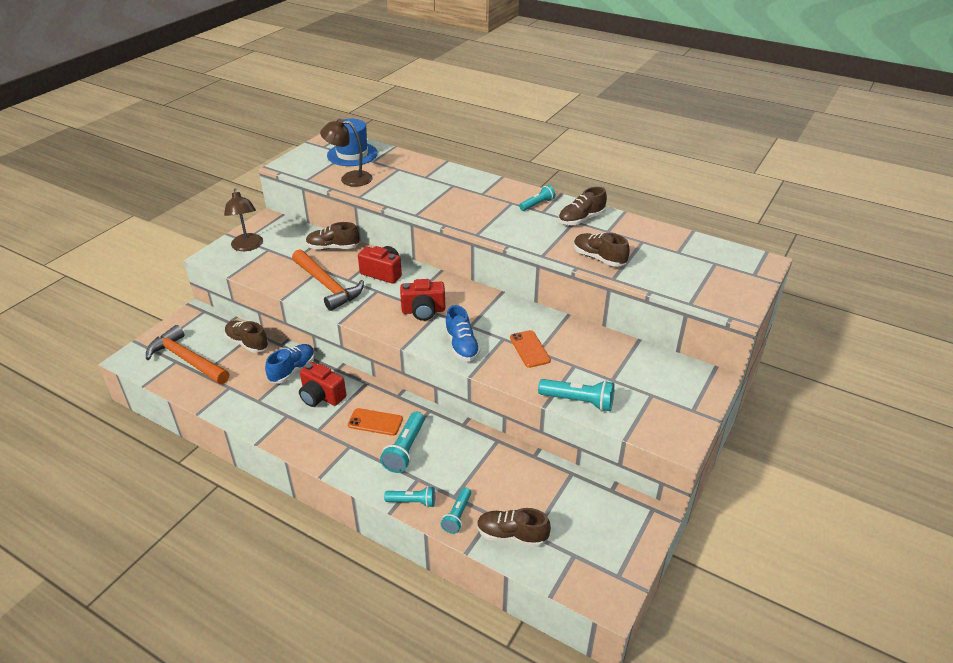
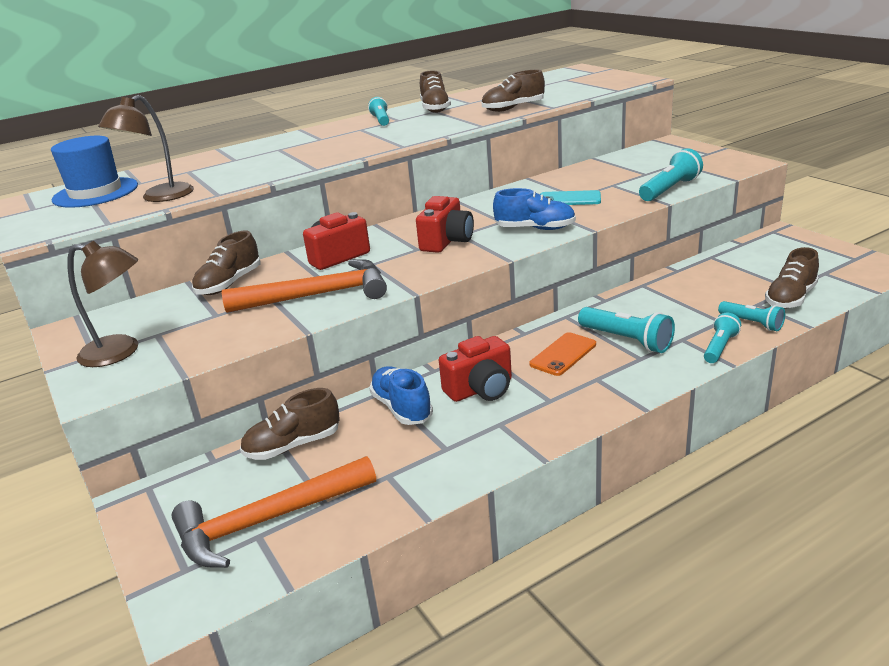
camera: 60 degrees left, 10 degrees down
(529, 349) = (569, 199): orange phone -> turquoise phone

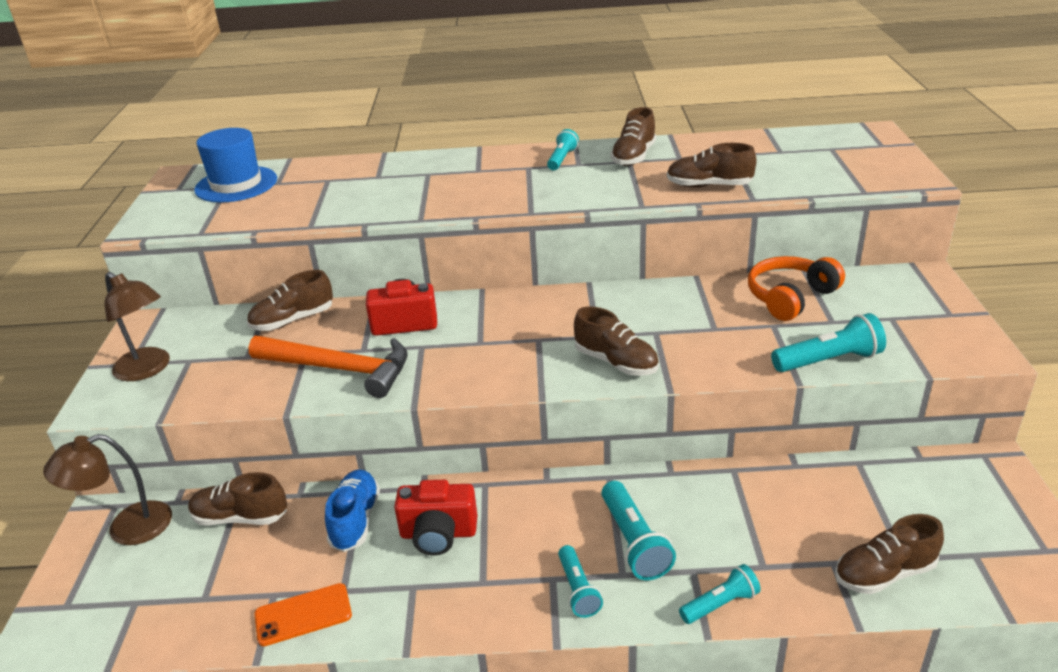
camera: 30 degrees right, 5 degrees up
(159, 197) = (268, 211): brown lamp -> brown lamp (126, 528)
(268, 521) = (154, 590): orange hammer -> none
(447, 241) = (516, 344): red camera -> none
(535, 229) = (616, 362): blue shoe -> brown shoe
(563, 354) = (553, 528): orange phone -> orange phone (303, 615)
(569, 199) = (701, 330): turquoise phone -> none
(604, 171) = (790, 297): none -> orange headphones
(751, 323) = (794, 588): turquoise flashlight -> turquoise flashlight (578, 589)

